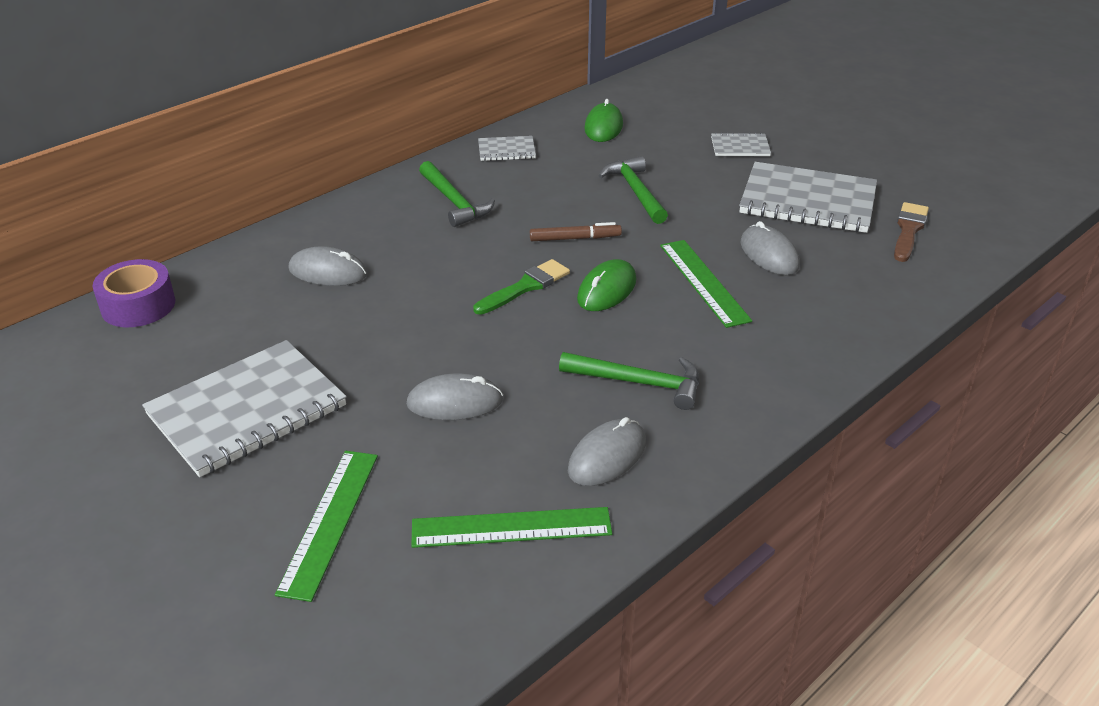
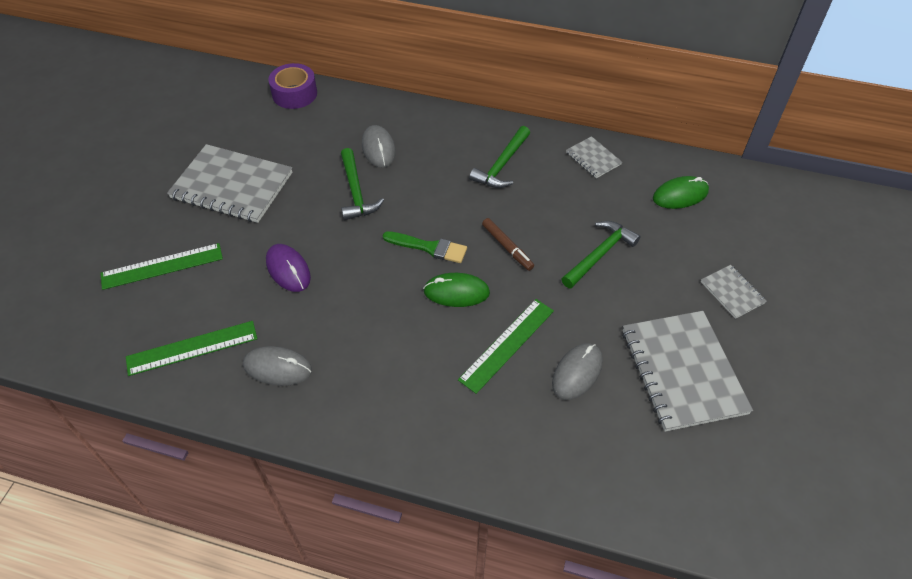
camera: 60 degrees right, 15 degrees up
(454, 402) = (288, 269): grey mouse -> purple mouse
(511, 528) = (192, 348): green ruler -> green ruler turned 75 degrees counterclockwise
(639, 383) = (361, 354): green hammer -> green hammer (356, 192)
(908, 230) = (698, 463): brown brush -> none

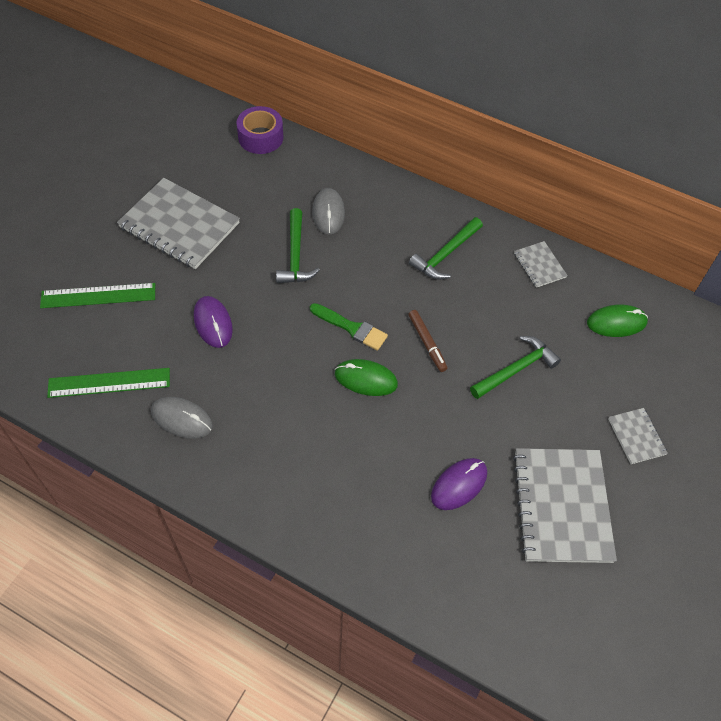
camera: 10 degrees right, 5 degrees up
(507, 344) = (400, 442): green ruler -> none
(577, 372) = (459, 485): grey mouse -> purple mouse

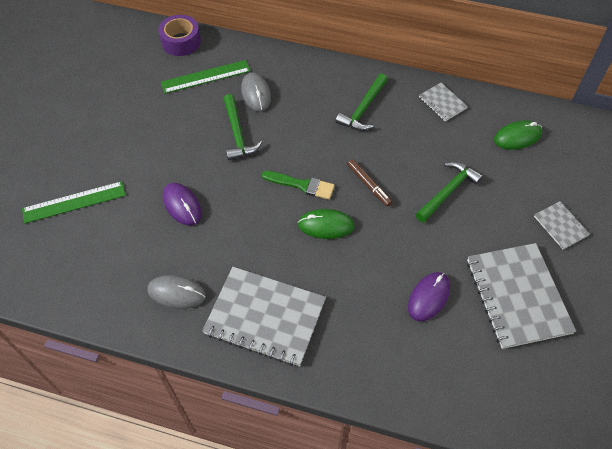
camera: 10 degrees left, 0 degrees up
(109, 383) = (103, 275): green ruler -> green ruler (206, 77)
(179, 225) = (130, 128): grey notebook -> grey notebook (265, 317)

